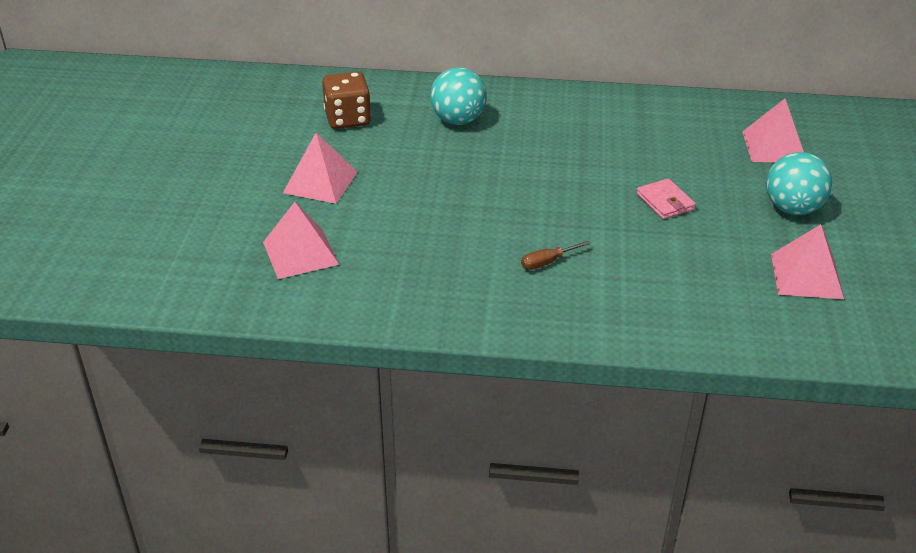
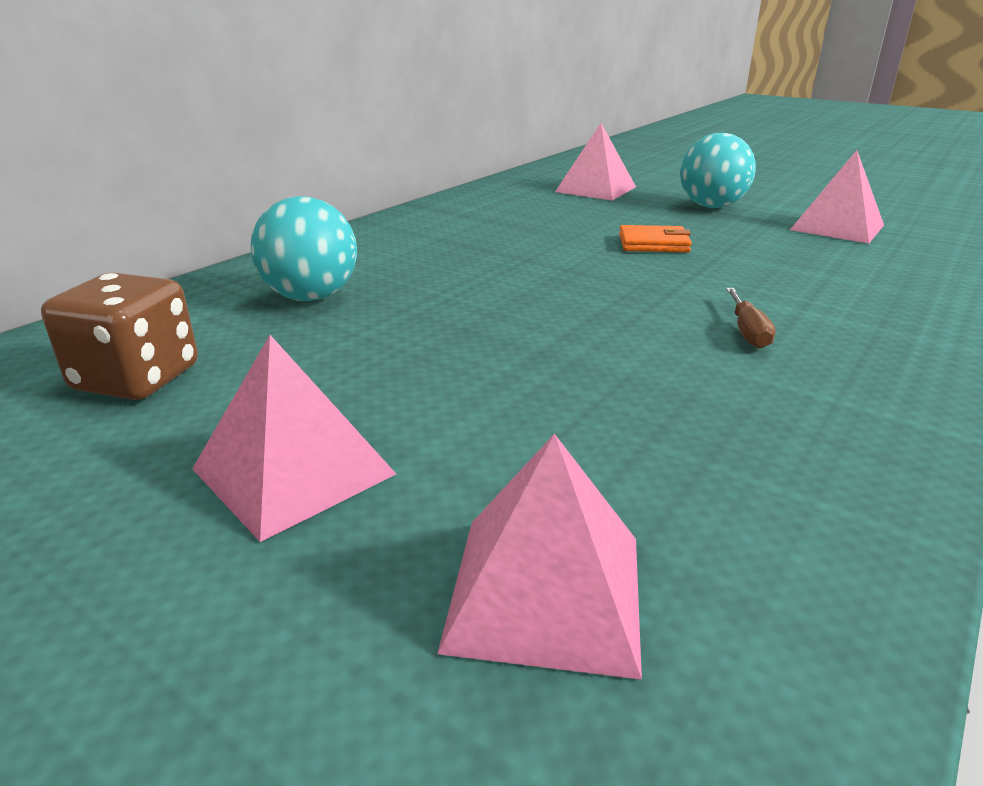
camera: 60 degrees left, 10 degrees down
(665, 202) = (653, 244): pink wallet -> orange wallet

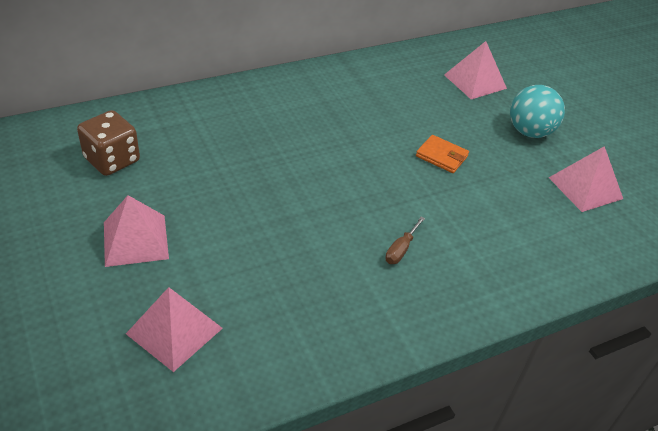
camera: 25 degrees right, 15 degrees up
(311, 297) = (218, 130): turquoise ball -> none

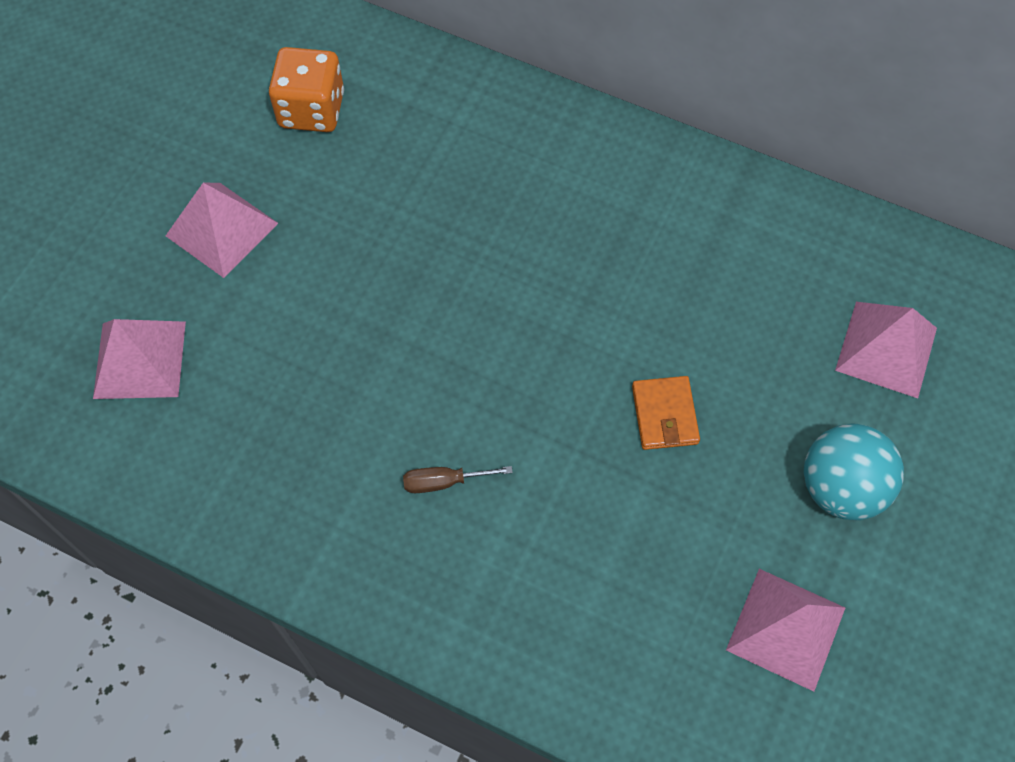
camera: 55 degrees right, 20 degrees up
(112, 160) = (312, 110): brown dice -> orange dice

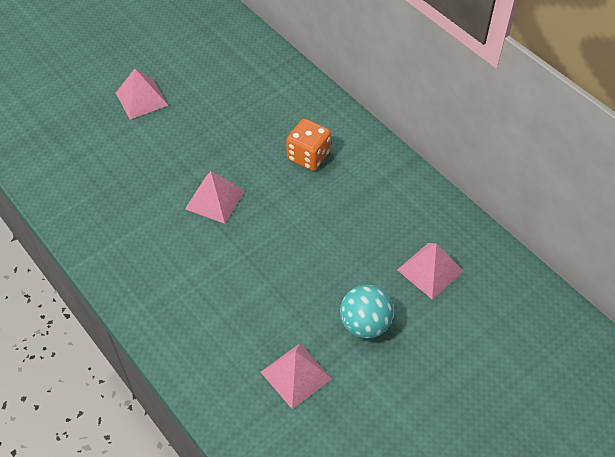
camera: 25 degrees right, 10 degrees down
(139, 359) = (72, 139): pink pyramid -> pink pyramid (215, 199)
(312, 110) = (214, 63): orange dice -> orange dice (308, 156)
(444, 482) = (174, 243): brown screwdriver -> none
(665, 415) = (297, 256): orange wallet -> none

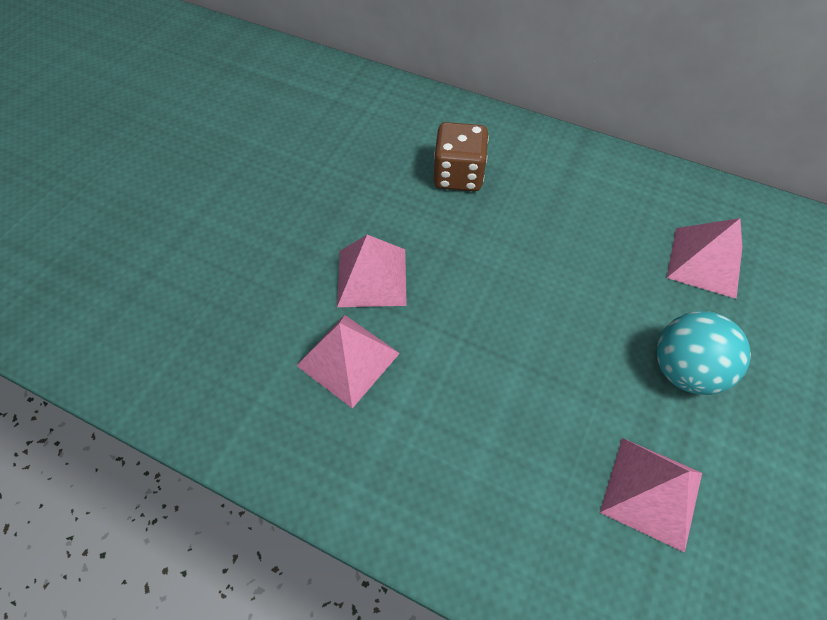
camera: 25 degrees left, 5 degrees up
(141, 99) = (189, 179): pink pyramid -> pink pyramid (348, 359)
(308, 156) = (458, 175): orange dice -> brown dice

